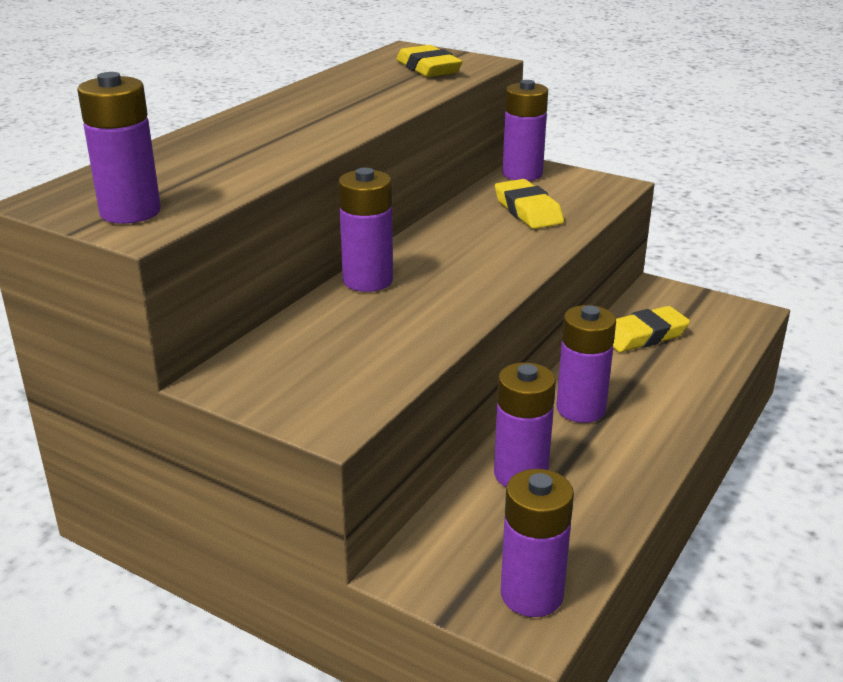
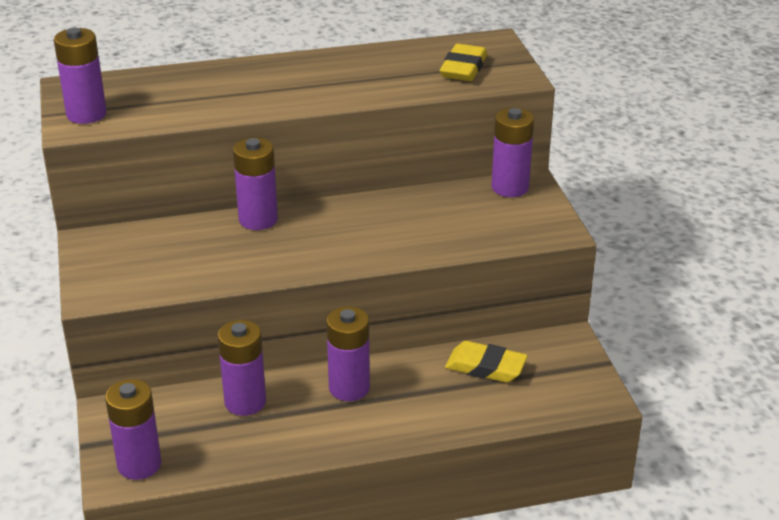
camera: 45 degrees right, 5 degrees up
(528, 211) = (450, 220): yellow eraser -> none

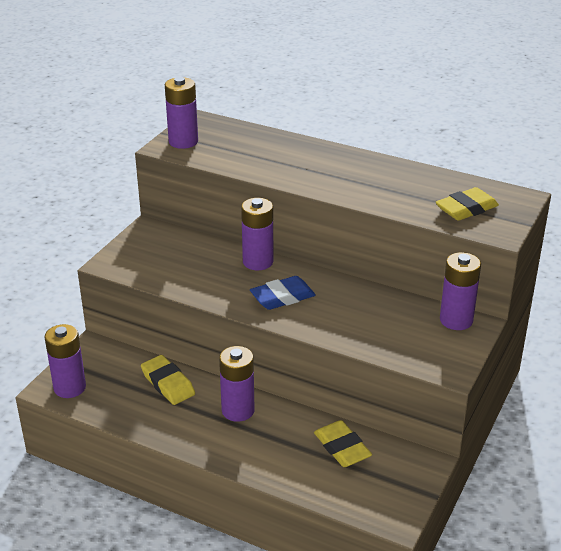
camera: 40 degrees right, 0 degrees up
(245, 402) = (168, 384): purple battery -> yellow eraser
(328, 241) = (282, 297): none -> blue eraser

